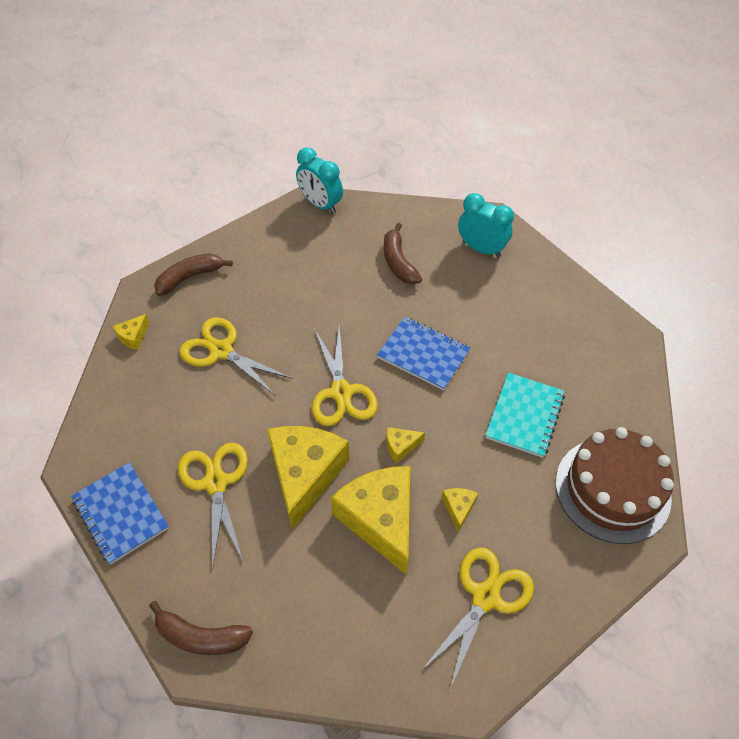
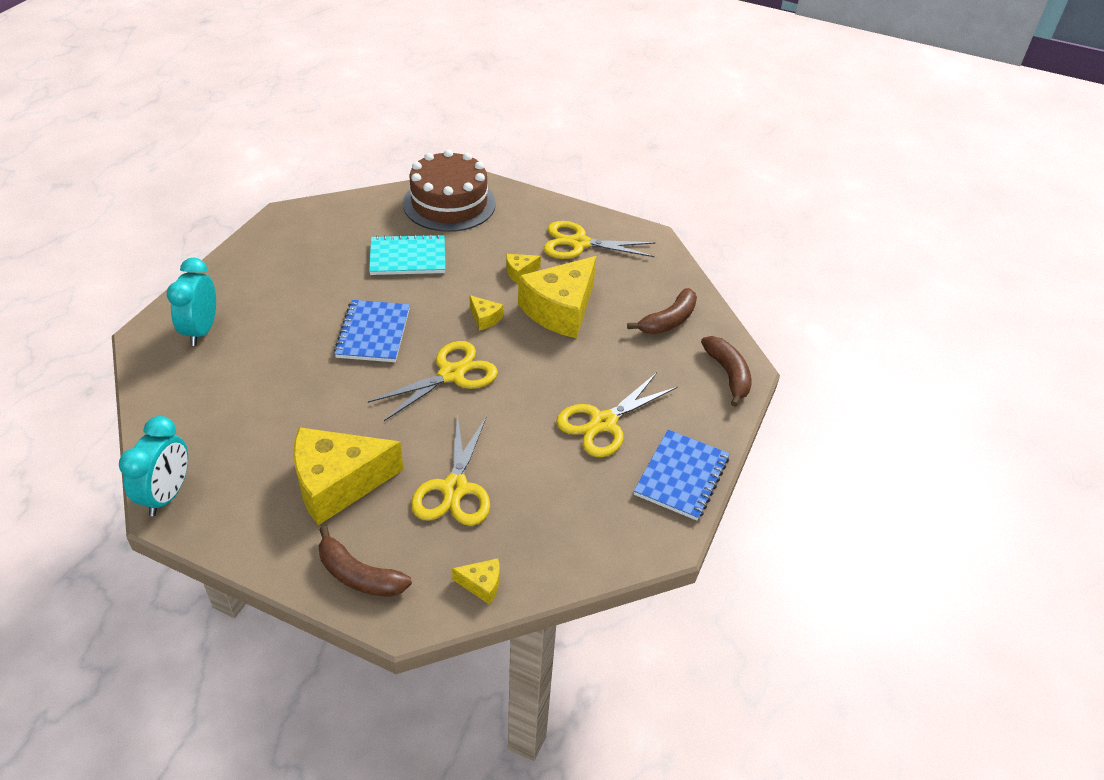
camera: 120 degrees left, 10 degrees down
(305, 474) = (553, 367): yellow cheese -> yellow cheese (338, 483)
(398, 262) = (249, 388): brown banana -> brown banana (668, 321)

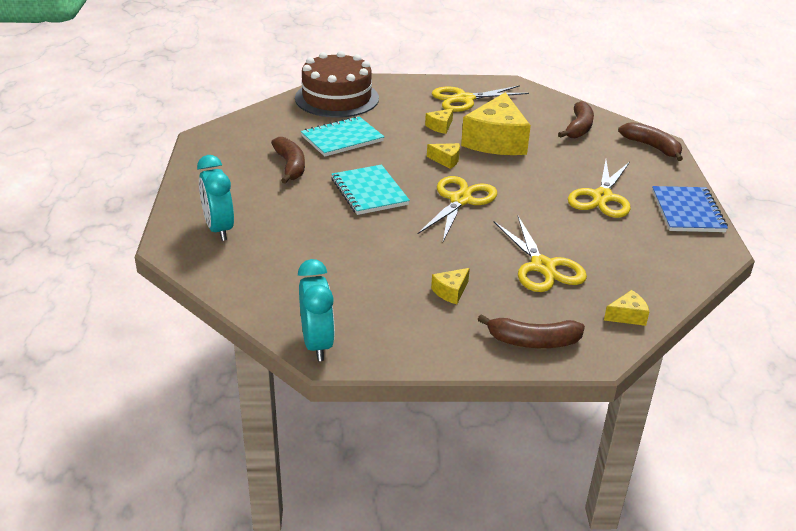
camera: 25 degrees left, 10 degrees down
(329, 276) = (290, 166): none -> brown banana
(338, 483) = (451, 292): yellow cheese -> yellow cheese, size x0.42
(373, 333) = (369, 192): blue notebook -> turquoise notebook

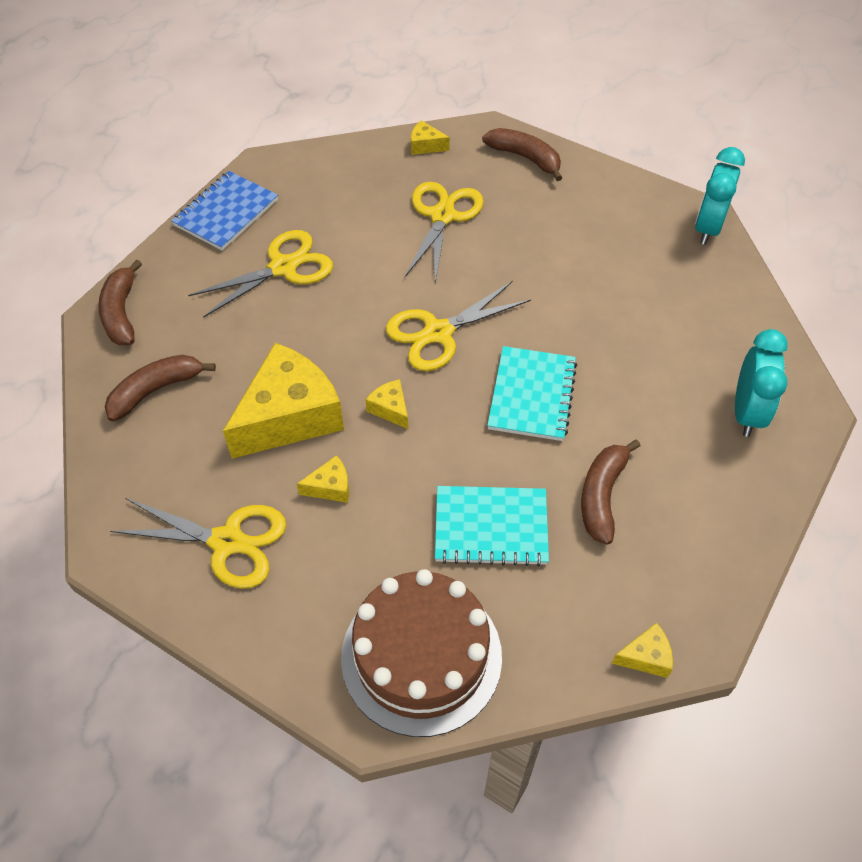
camera: 145 degrees left, 20 degrees up
(451, 292) = (552, 227): yellow cheese -> yellow cheese (646, 657)

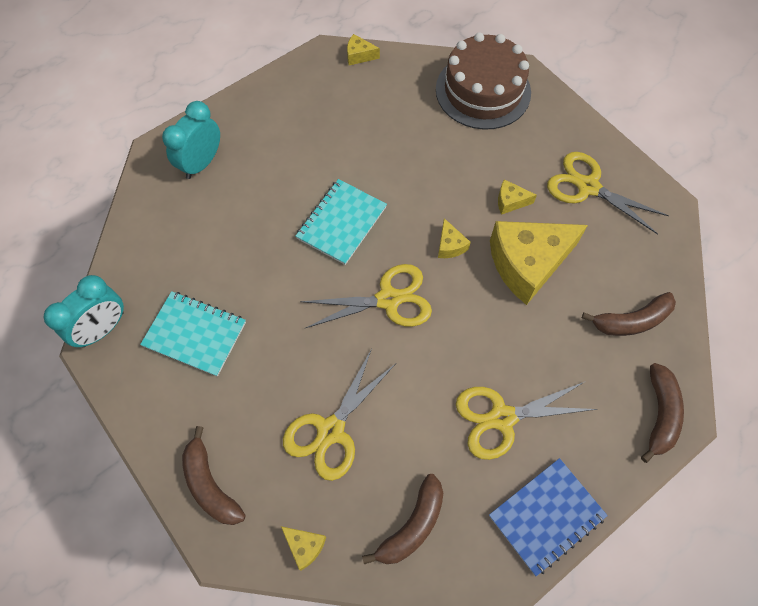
camera: 160 degrees left, 10 degrees up
(491, 527) = (413, 144): turquoise notebook -> turquoise notebook (195, 334)
(602, 495) = (332, 141): brown banana -> brown banana (412, 526)

